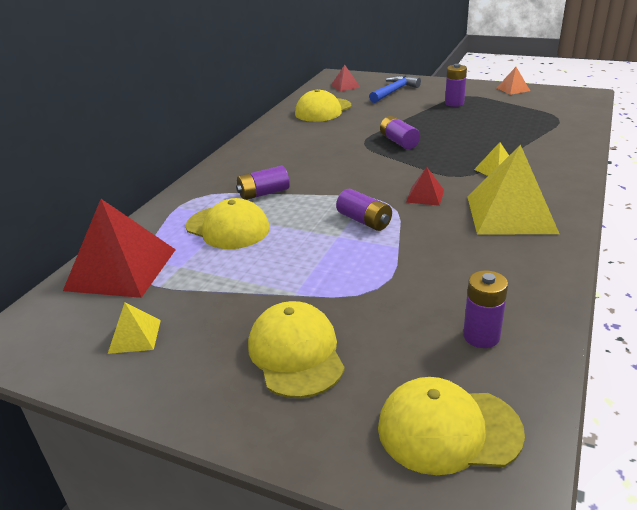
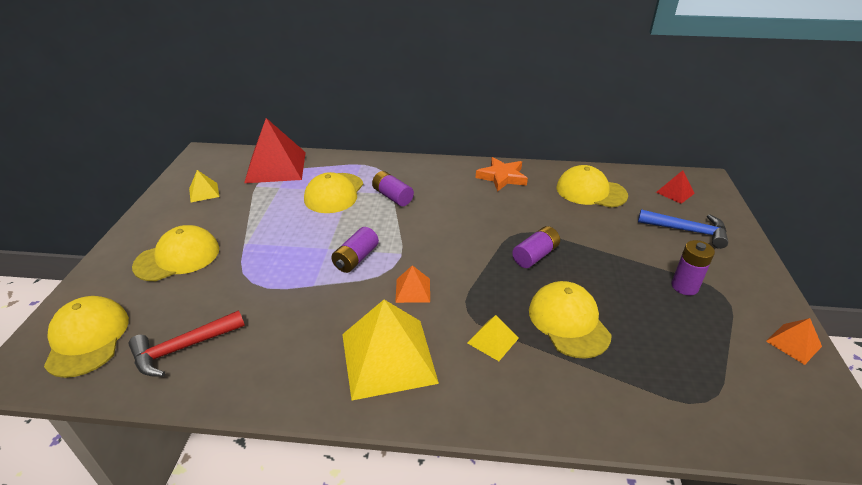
camera: 70 degrees right, 5 degrees up
(272, 139) = (502, 177): none -> orange star
(425, 196) = (413, 290): red pyramid -> orange pyramid
(481, 142) = (568, 322): none -> yellow cap
(481, 336) = (183, 348): purple battery -> red hammer

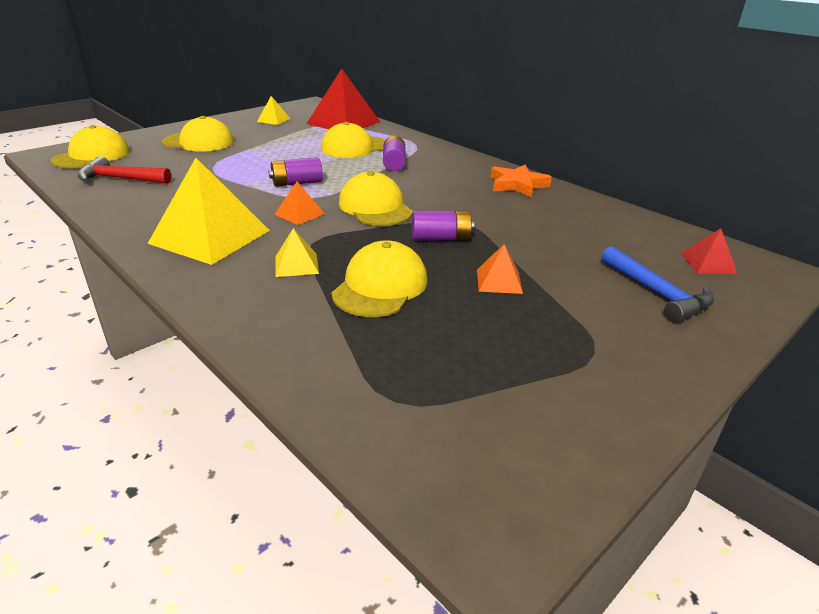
camera: 40 degrees right, 5 degrees down
(590, 191) = (595, 225): yellow cap -> yellow cap (375, 207)
(684, 286) = (556, 325): purple battery -> none
(793, 343) = (604, 431): orange pyramid -> orange pyramid (499, 281)

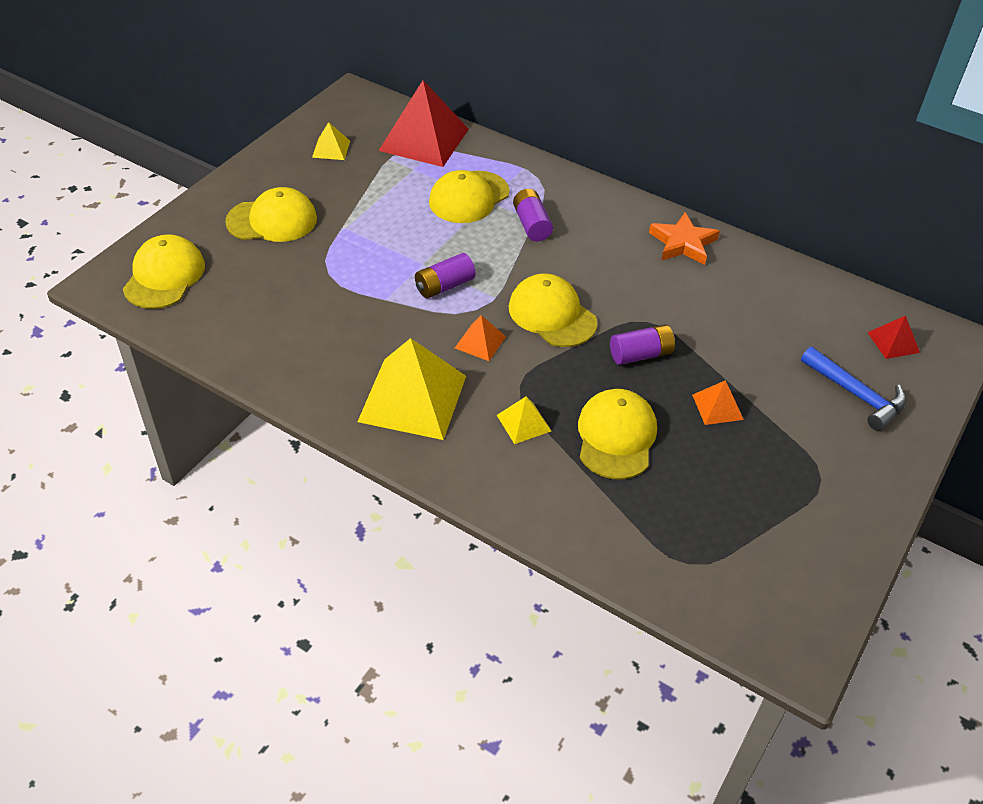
camera: 15 degrees left, 15 degrees up
(120, 179) = (238, 317): red hammer -> none

